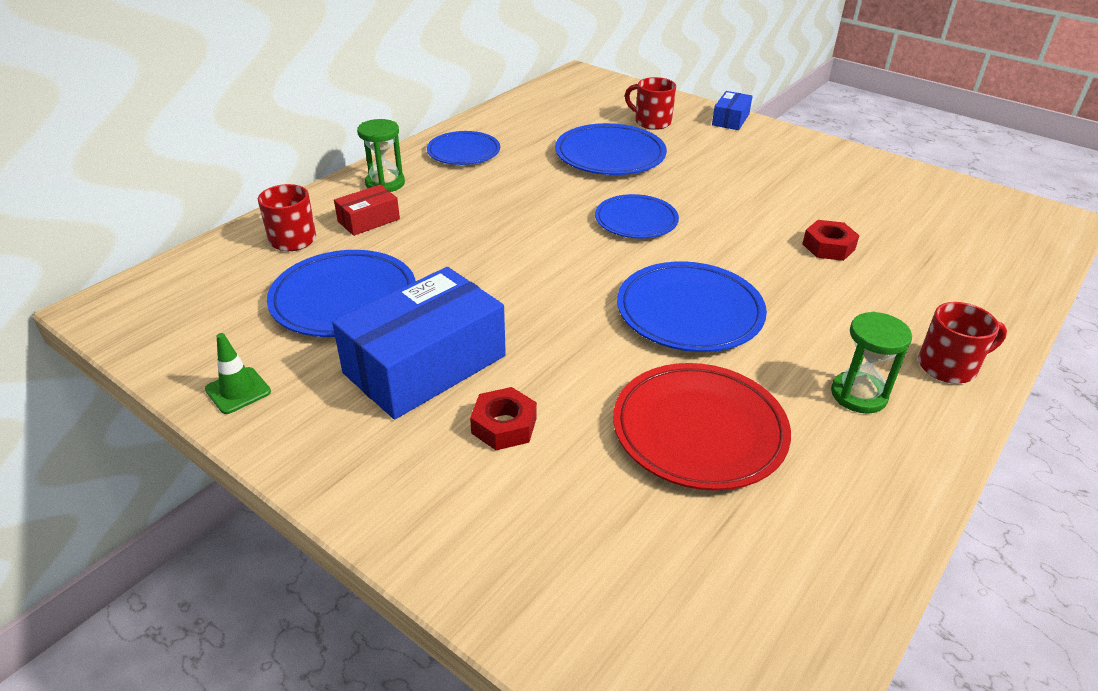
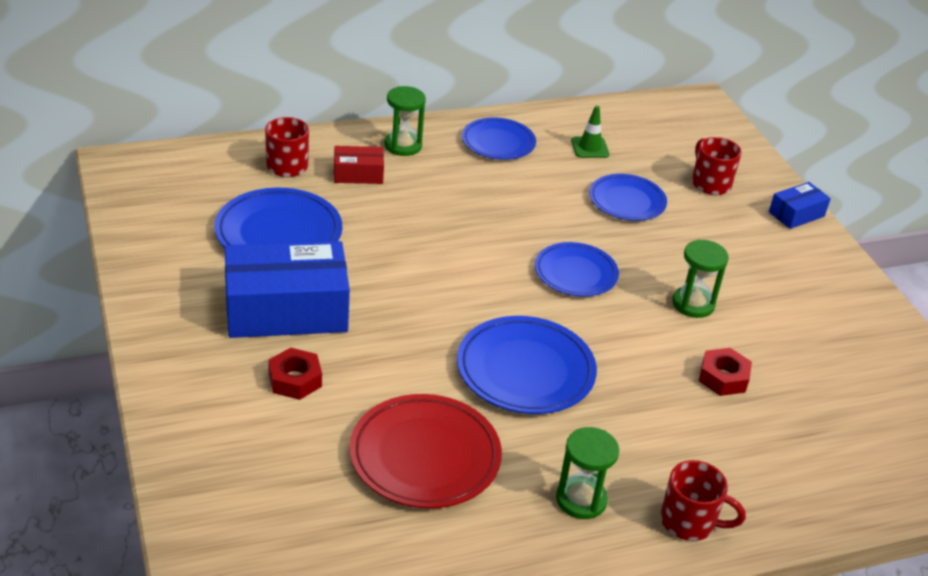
camera: 30 degrees right, 0 degrees up
(238, 391) = (152, 267): green traffic cone -> green traffic cone (589, 148)
(610, 155) = (627, 201): blue plate -> blue plate, size x0.66
(743, 205) = (693, 304): none -> green hourglass

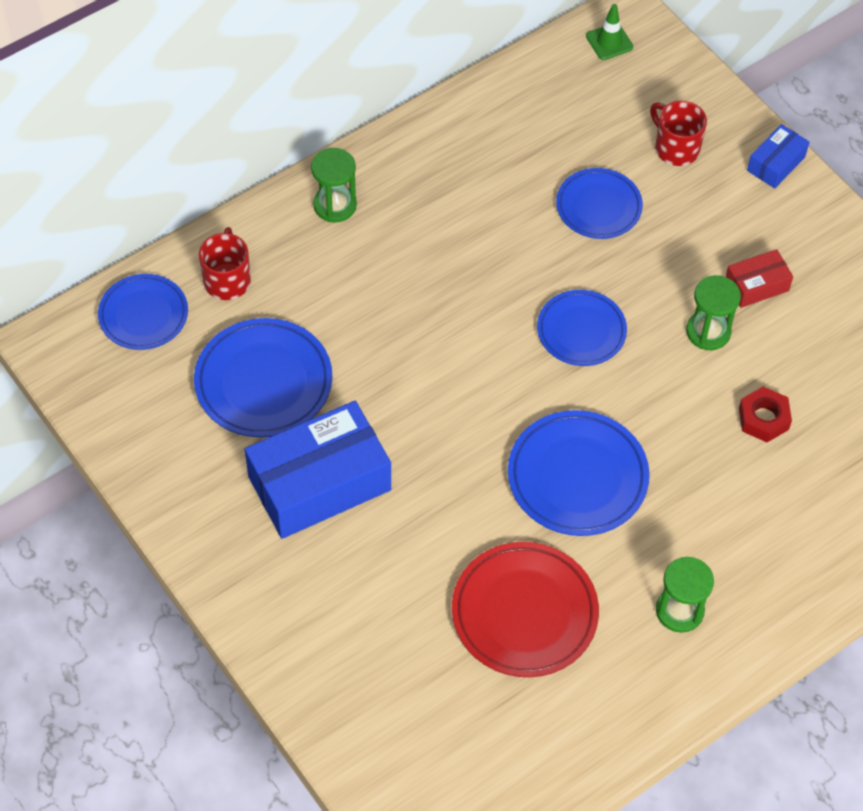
camera: 15 degrees left, 20 degrees up
(295, 380) = (368, 567): red nut -> none
(358, 174) = (306, 266): red box -> red box (756, 285)
(498, 143) = (434, 163): blue plate -> blue plate (143, 315)
(589, 148) = (533, 136): green traffic cone -> green traffic cone (609, 42)
(689, 522) = (781, 600): red mug -> none

